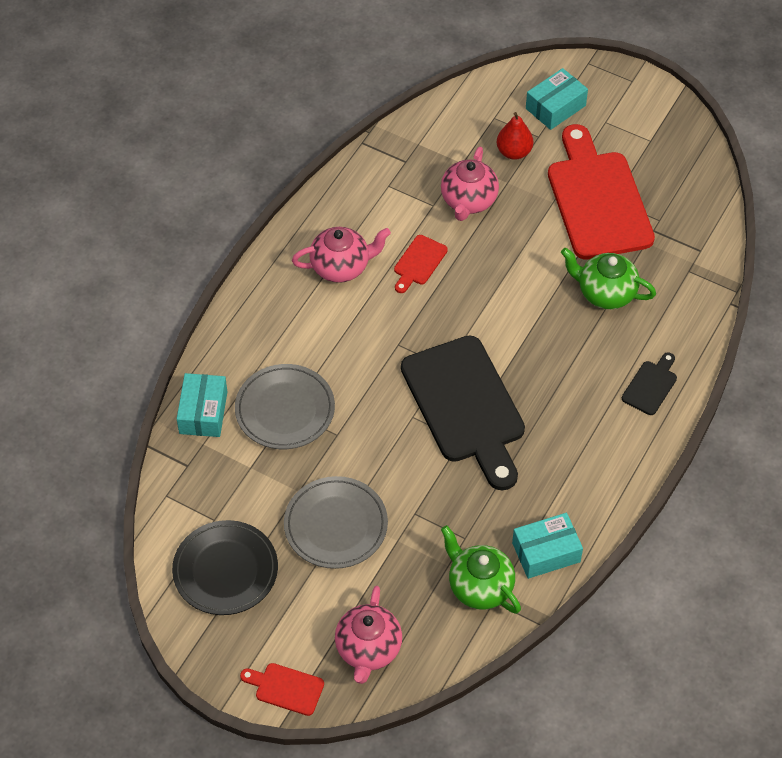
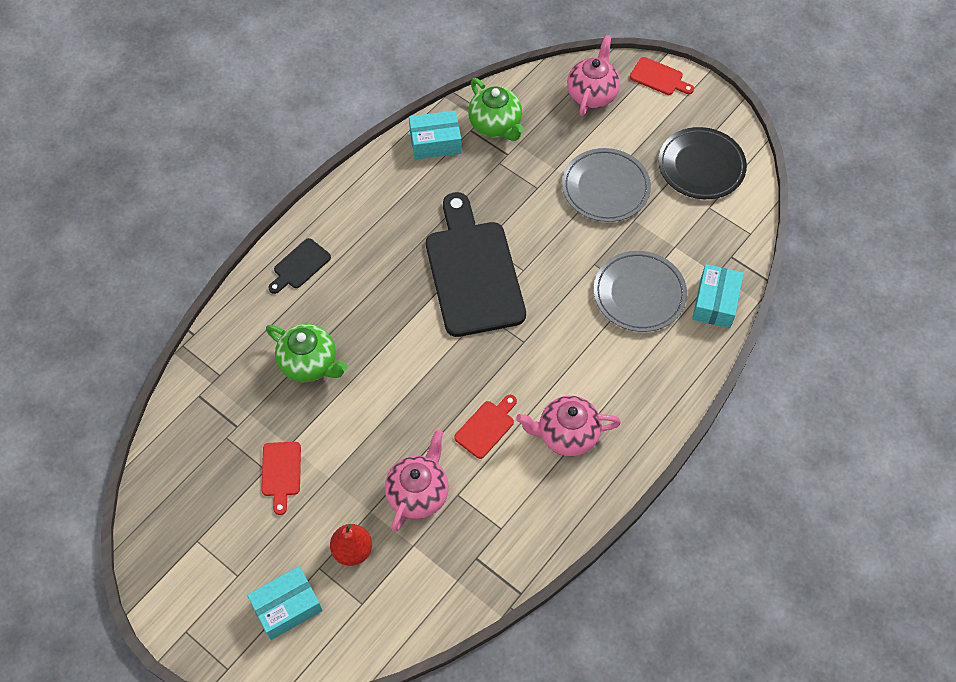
camera: 170 degrees left, 5 degrees up
(597, 199) = (281, 473): red cutting board -> red cutting board, size x0.43

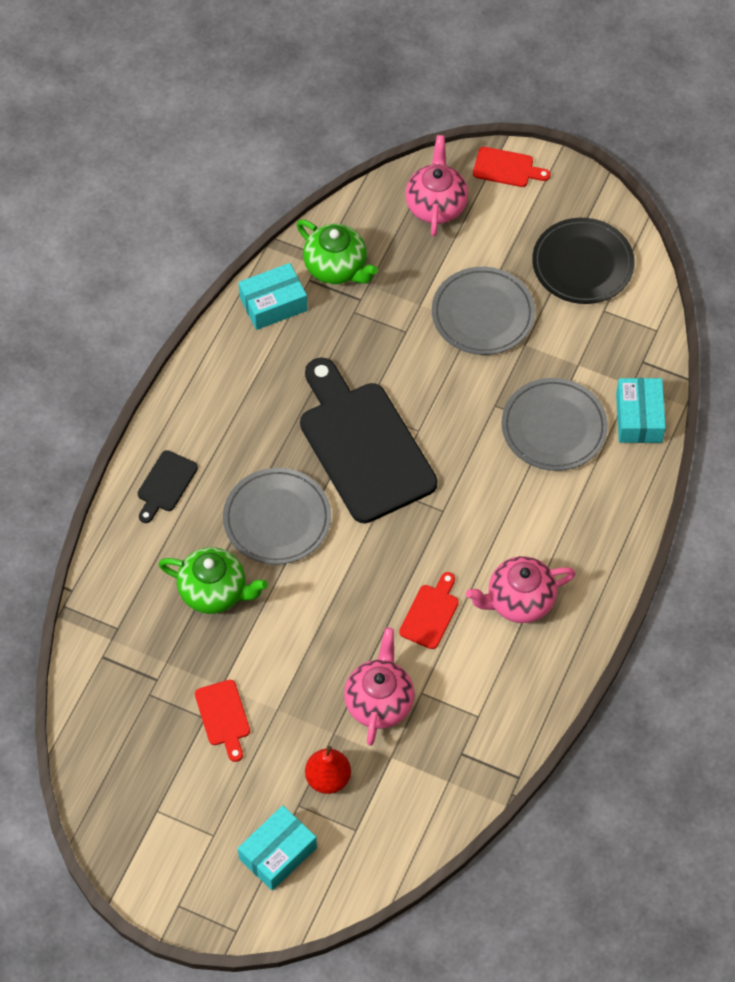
camera: 15 degrees left, 0 degrees up
(382, 315) = (277, 519): none -> grey plate

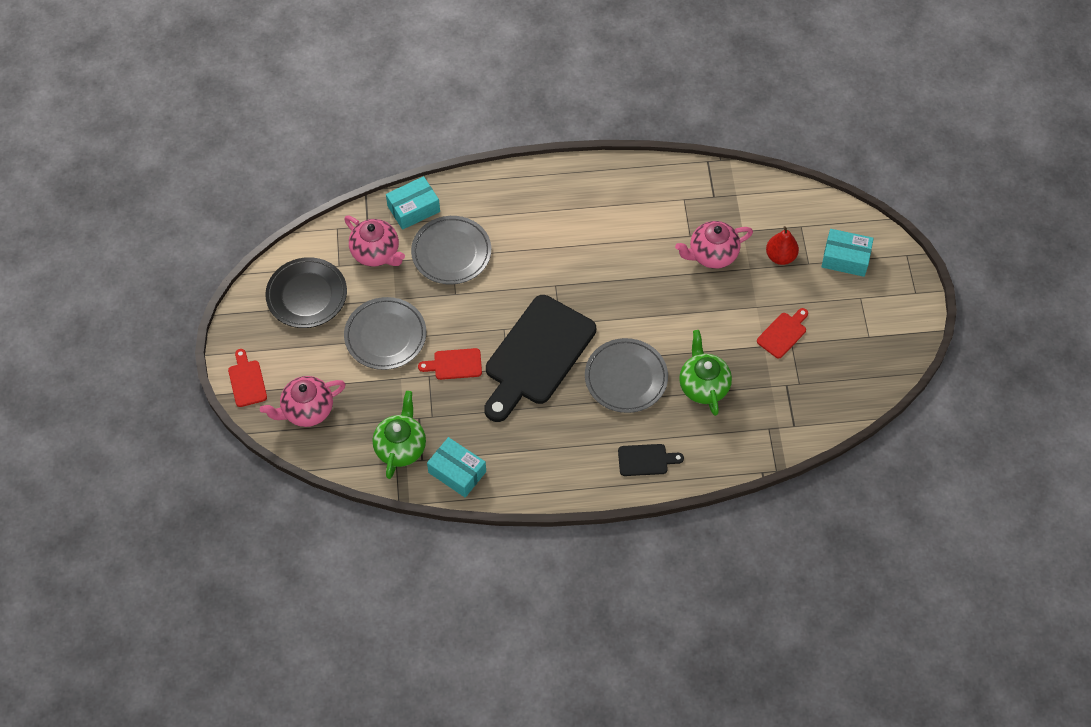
camera: 120 degrees left, 0 degrees up
(430, 613) = (633, 256): red cutting board -> red cutting board (454, 364)
(519, 601) = (591, 214): pink teapot -> pink teapot (376, 253)

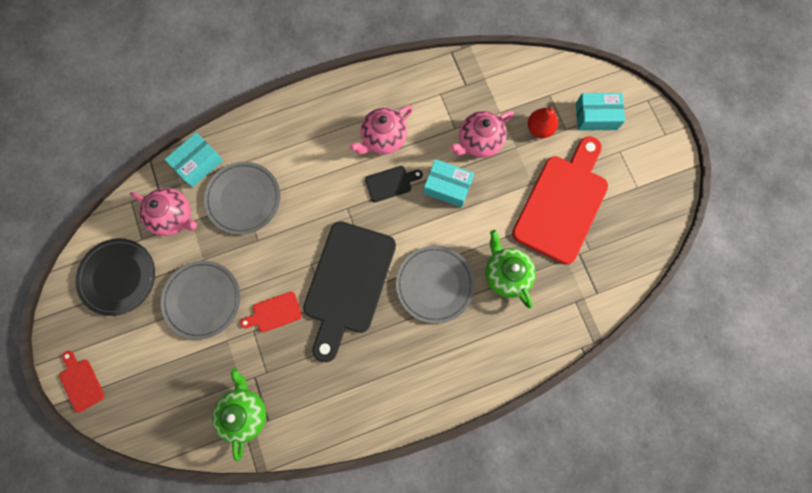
camera: 15 degrees left, 15 degrees up
(307, 410) = (146, 398): pink teapot -> pink teapot (383, 139)
(457, 472) = (304, 424): turquoise box -> turquoise box (447, 187)
(646, 460) = (474, 364): black cutting board -> black cutting board (391, 183)
(783, 333) = (562, 203): red cutting board -> red cutting board, size x2.33

